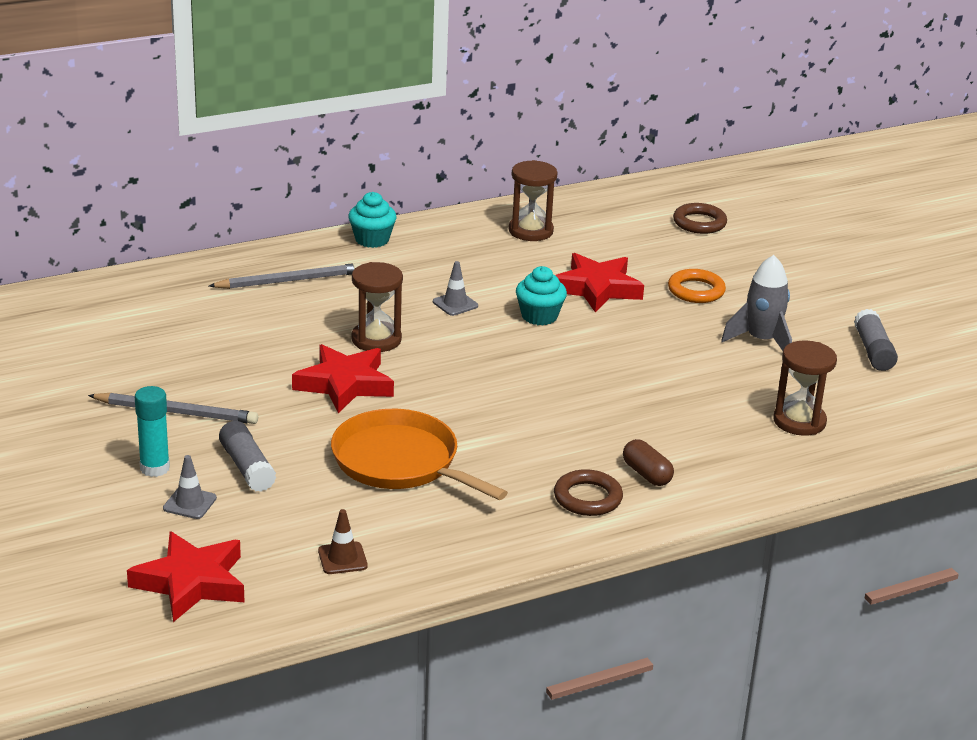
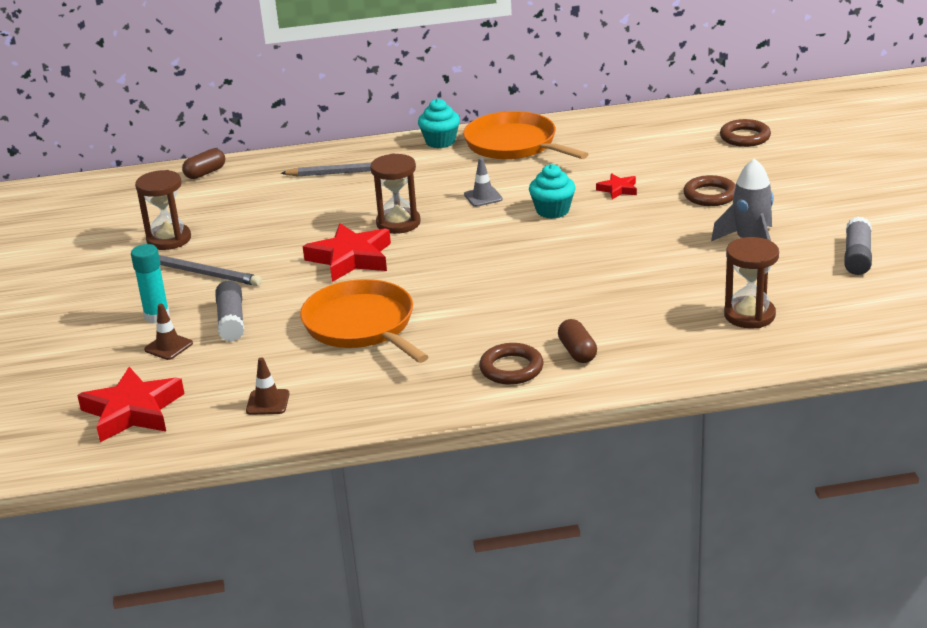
camera: 20 degrees right, 0 degrees up
(112, 289) = (205, 173): none -> brown capsule
(190, 503) = (168, 346): grey traffic cone -> brown traffic cone
(458, 240) = (514, 145): none -> orange pan
(530, 231) = (584, 139): brown hourglass -> brown hourglass (169, 239)
(597, 288) = (618, 189): red star -> red star, size x0.50
(696, 291) = (710, 195): orange ring -> brown ring

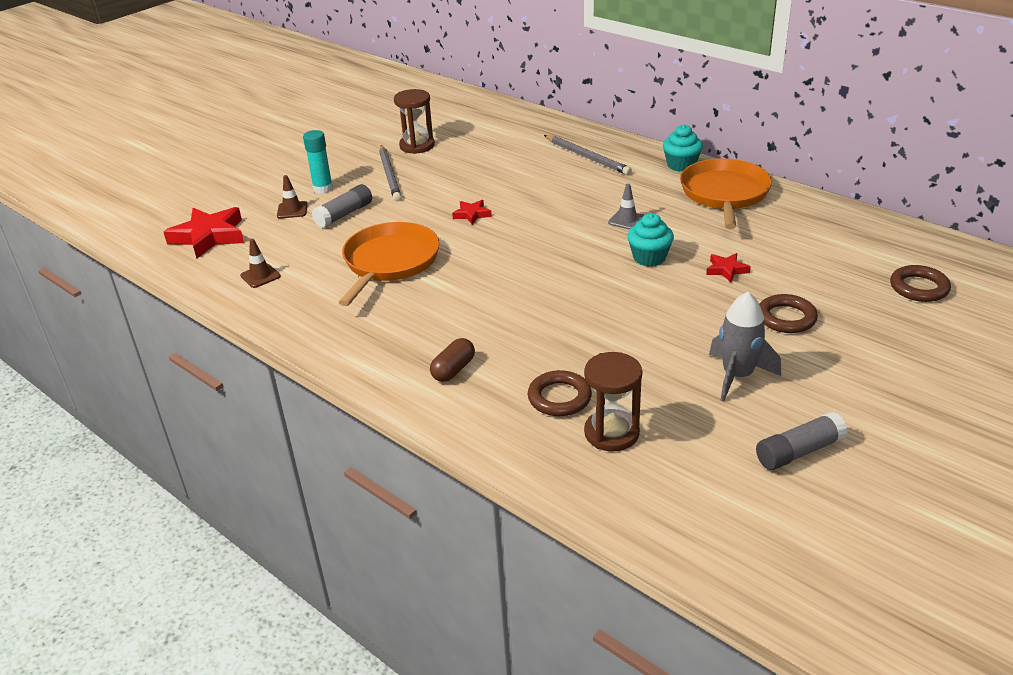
camera: 50 degrees right, 5 degrees up
(205, 173) = (513, 114): brown capsule -> none
(351, 258) = (472, 214): red star -> red star, size x0.50
(398, 223) = (542, 207): brown hourglass -> none
(511, 368) = (398, 351): brown ring -> brown ring (559, 398)

